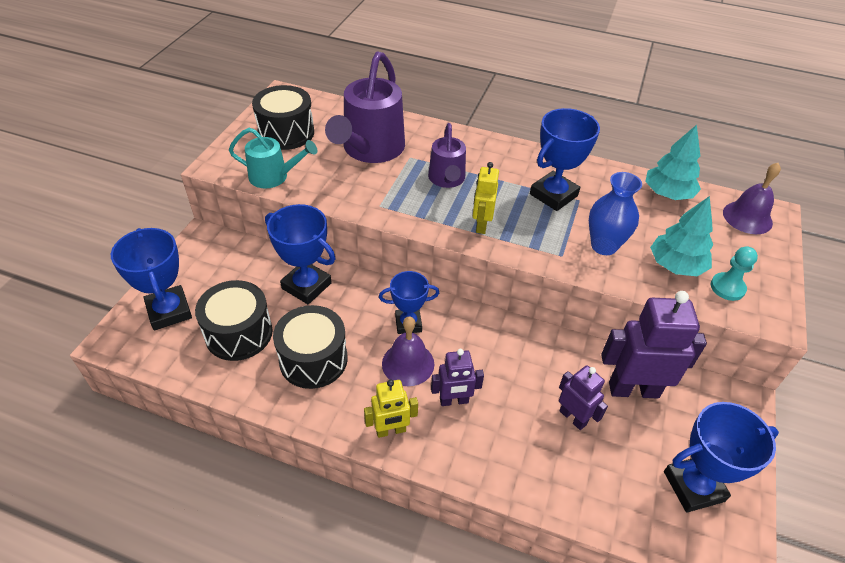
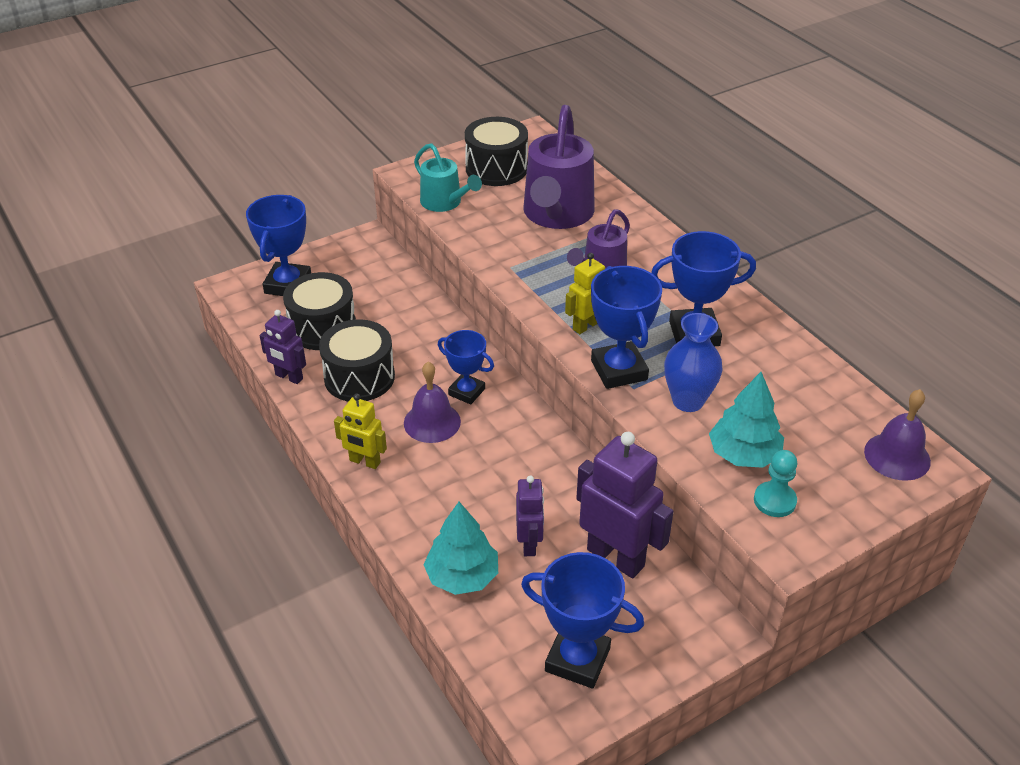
camera: 40 degrees right, 5 degrees down
(306, 286) = (412, 318): blue trophy -> blue trophy (619, 370)
(370, 150) = (557, 215): purple watering can -> purple watering can turned 45 degrees counterclockwise
(454, 401) = (439, 471): purple robot -> purple robot (289, 377)
(667, 194) = (829, 390): turquoise tree -> turquoise tree (462, 576)

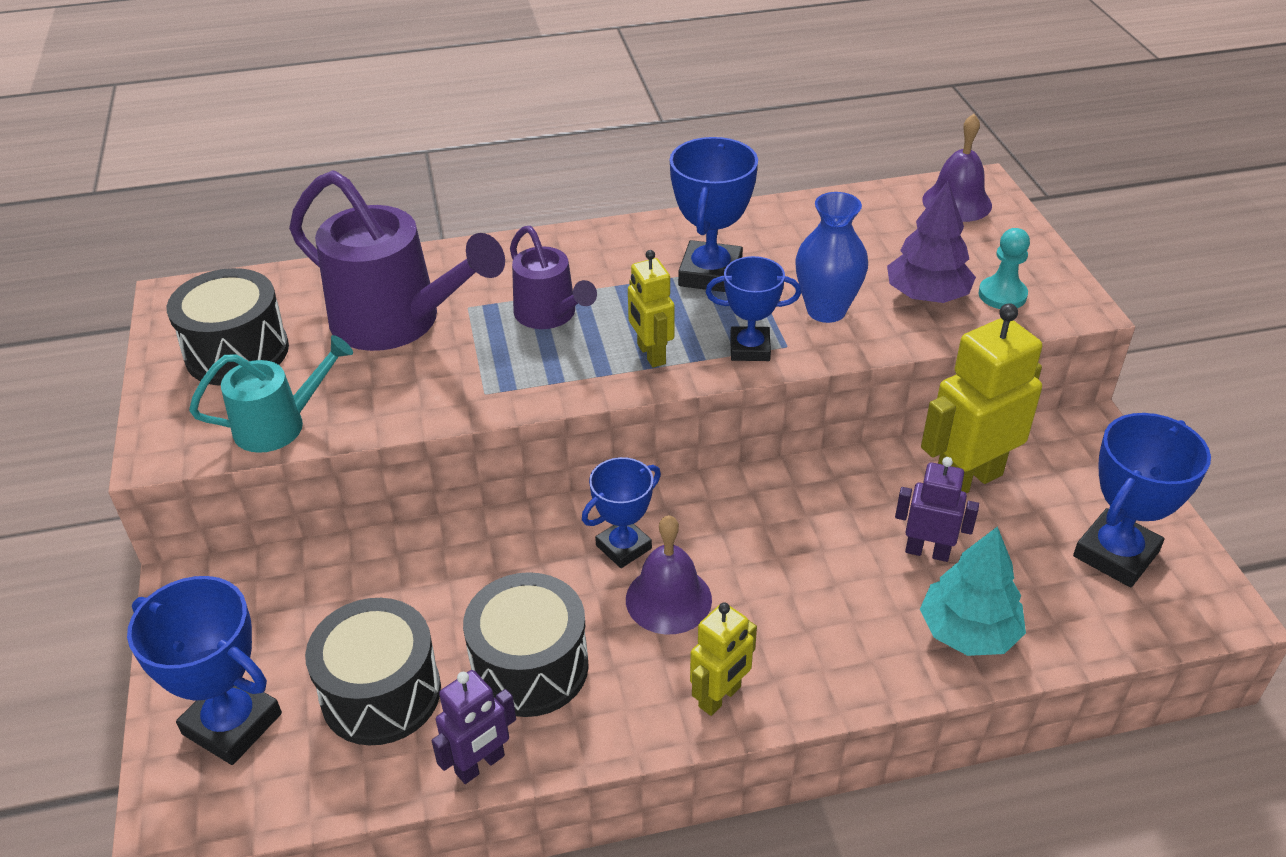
camera: 70 degrees left, 0 degrees up
(616, 557) = (967, 480): purple robot -> yellow robot
(619, 370) = (750, 349): blue trophy -> blue trophy, size x0.66
(744, 454) = (926, 295): turquoise tree -> purple tree

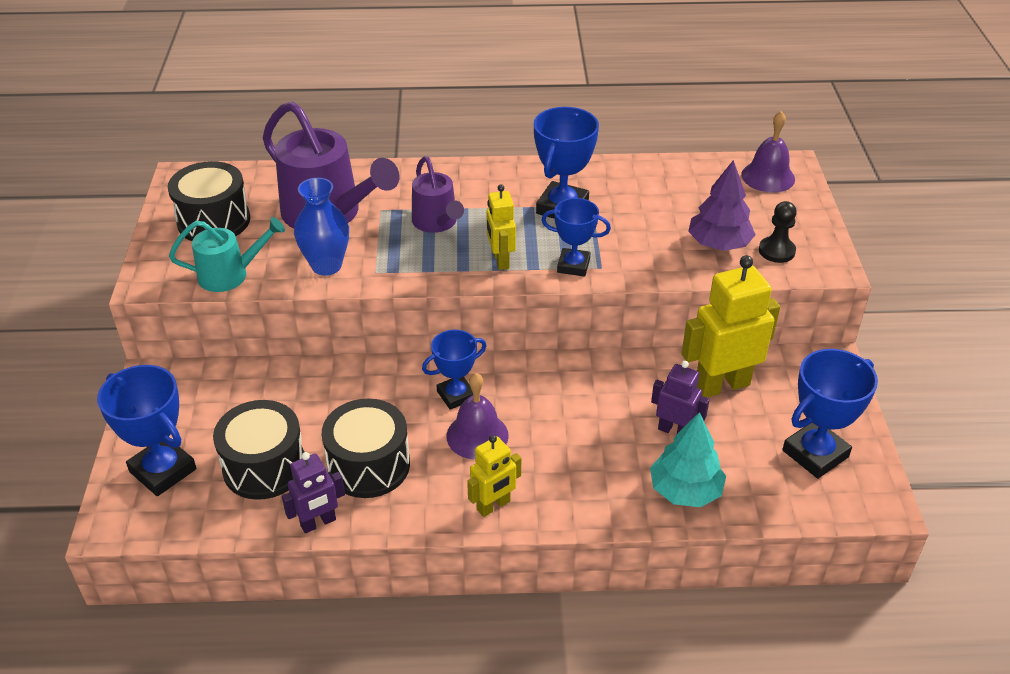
camera: 10 degrees right, 0 degrees up
(826, 310) = (639, 245): blue vase -> blue vase (326, 266)
(1002, 295) = (776, 251): turquoise pawn -> black pawn

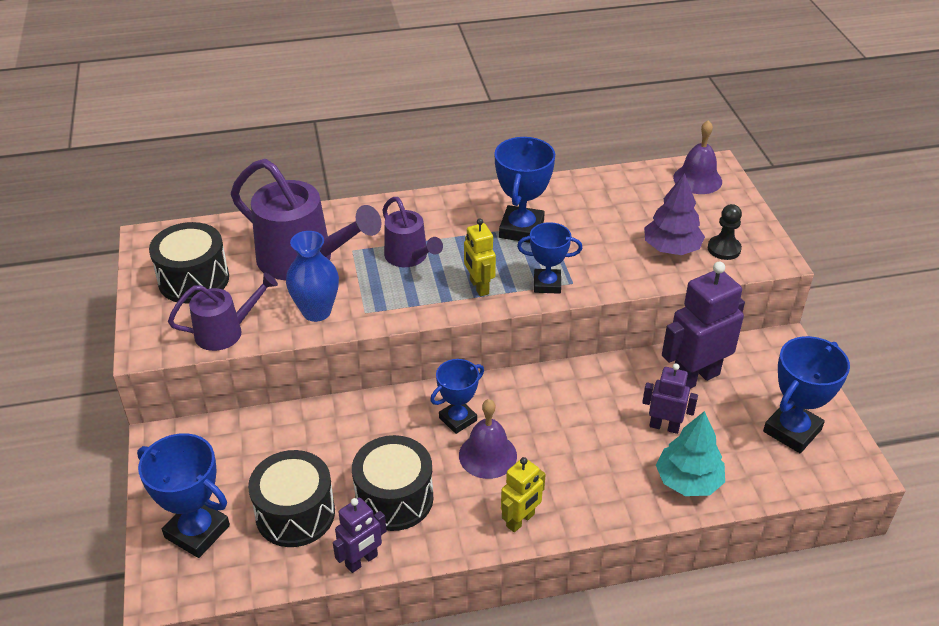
camera: 10 degrees left, 0 degrees up
(231, 275) = (226, 331): turquoise watering can -> purple watering can
(721, 385) = (695, 378): yellow robot -> purple robot

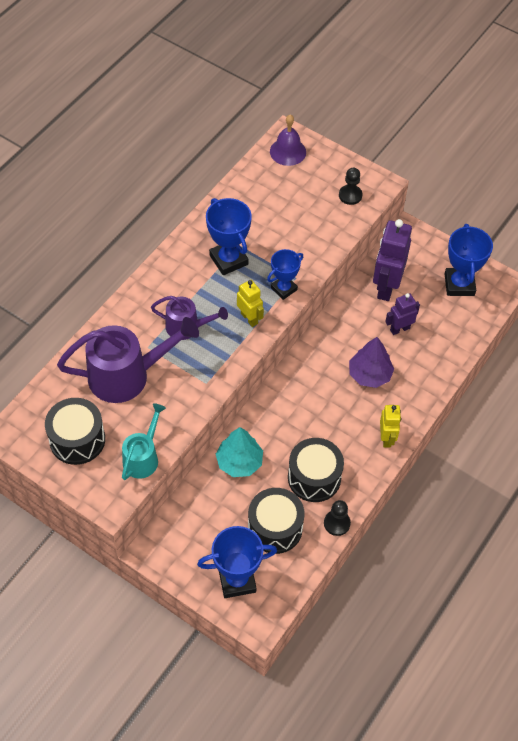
camera: 45 degrees left, 15 degrees up
(226, 331) = (143, 457): purple watering can -> turquoise watering can
(316, 311) = (178, 404): blue vase -> none
(362, 561) = (337, 523): purple robot -> black pawn
(458, 419) = (295, 407): blue trophy -> none
(479, 287) = (249, 318): yellow robot -> yellow robot turned 150 degrees counterclockwise
(487, 455) = (333, 415): purple bell -> none
(671, 248) = (323, 214): purple tree -> purple tree (369, 374)
(688, 481) = (440, 352): turquoise tree -> turquoise tree (239, 462)

